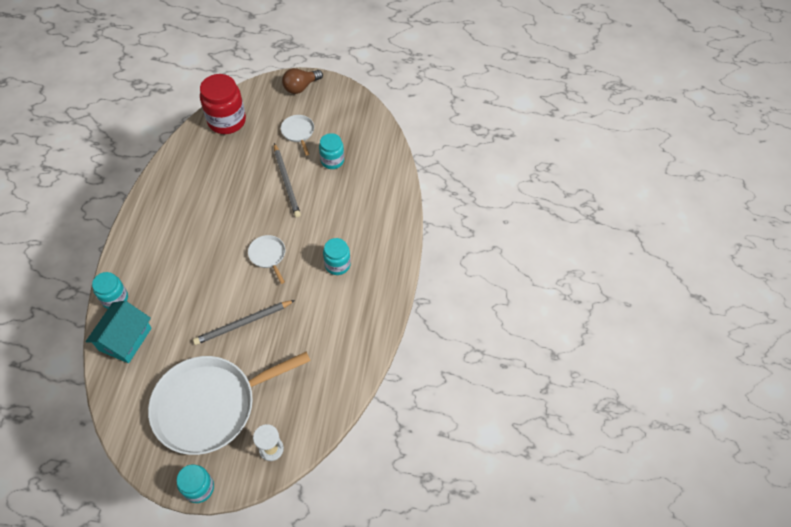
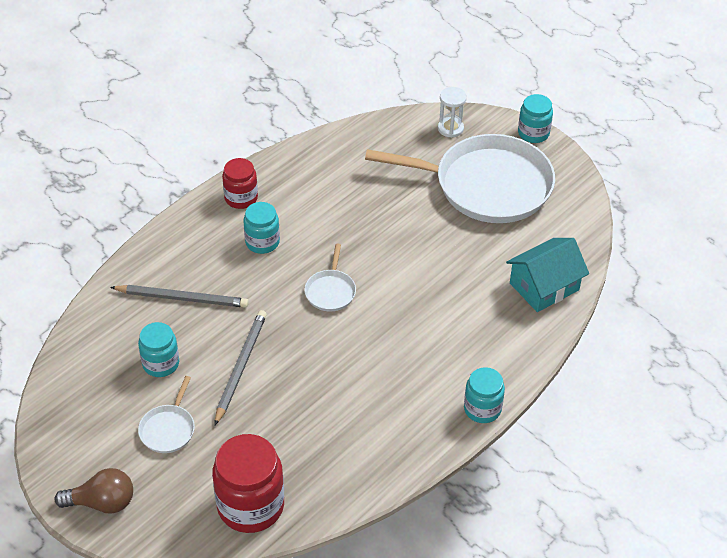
camera: 145 degrees left, 10 degrees down
(115, 298) = (536, 335): turquoise jar -> turquoise jar (482, 409)
(243, 323) = (407, 238): grey pencil -> grey pencil (182, 298)
(378, 289) = (241, 198): none -> red jar

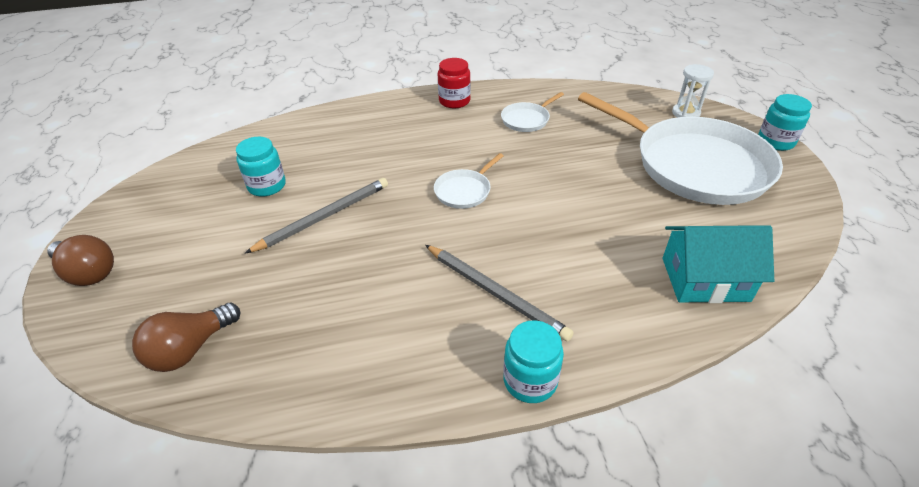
camera: 35 degrees right, 5 degrees down
(168, 429) = (211, 239): white pan -> white pan (527, 120)
(182, 298) = (337, 147): grey pencil -> grey pencil (495, 292)
(250, 506) = (190, 349): red jar -> brown light bulb
(262, 242) = (441, 134): turquoise jar -> none

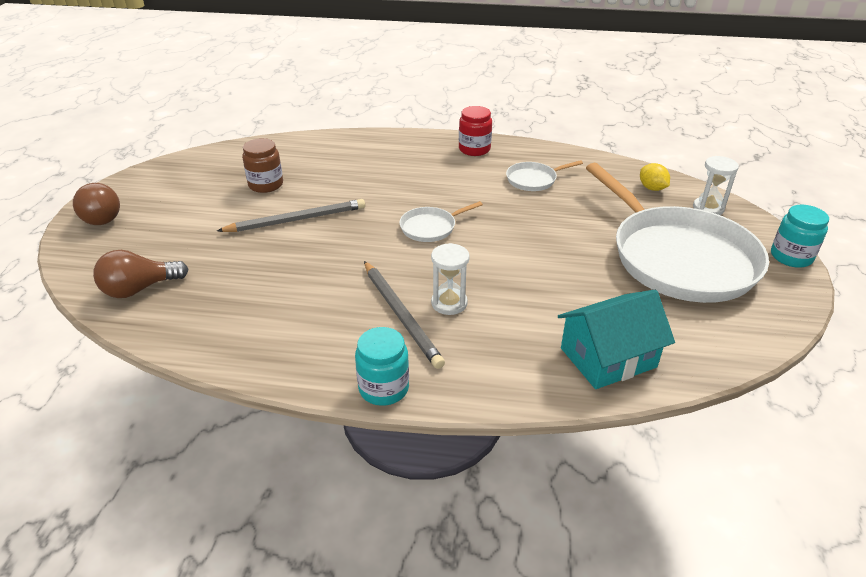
camera: 20 degrees right, 5 degrees down
(267, 186) = (266, 185): turquoise jar -> brown jar
(532, 266) = (449, 303): none -> white hourglass
(630, 105) = (652, 188): none -> yellow lemon
(705, 279) = (608, 357): turquoise house -> turquoise house turned 45 degrees counterclockwise

